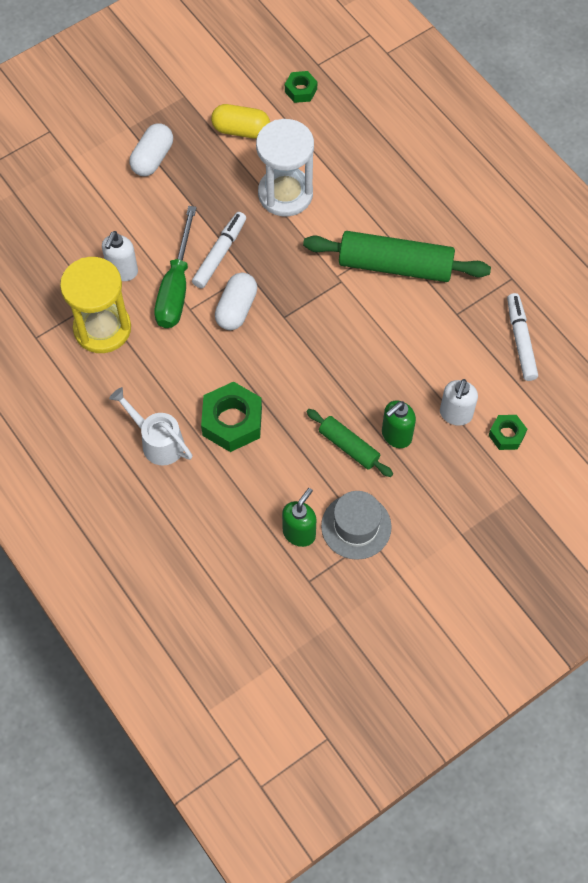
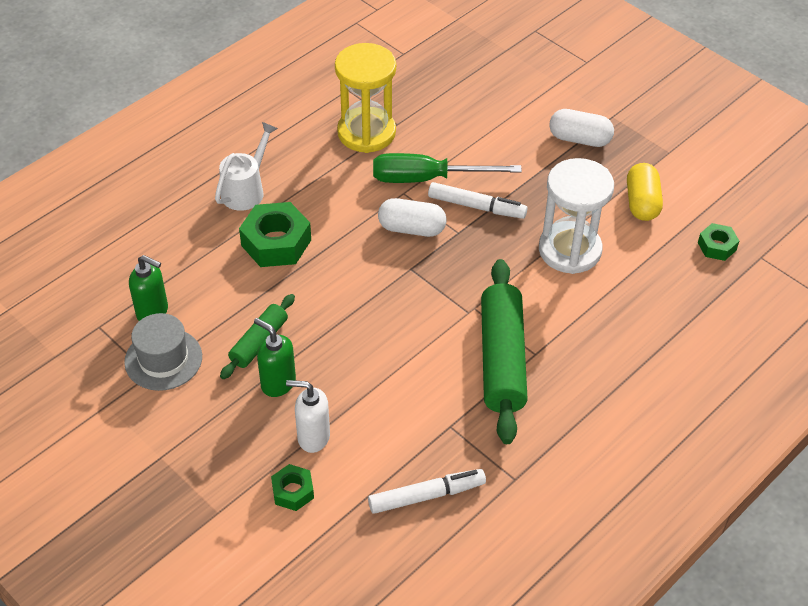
camera: 80 degrees right, 15 degrees down
(122, 271) = (436, 137): white soap dispenser -> none

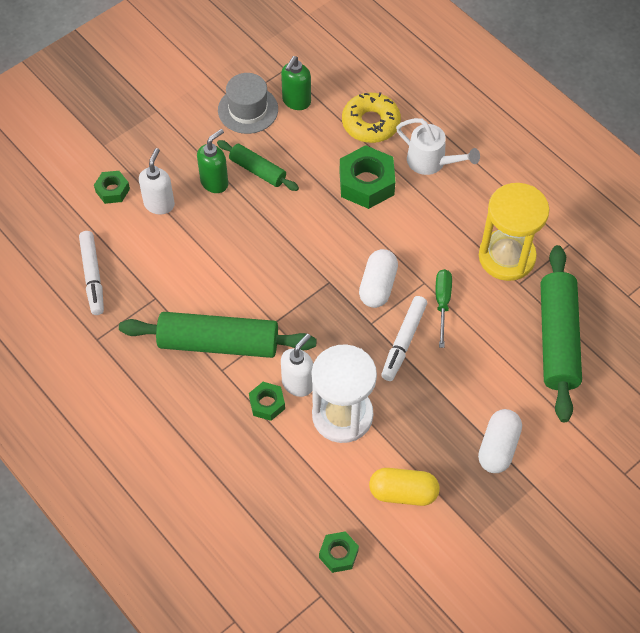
camera: 95 degrees right, 10 degrees up
(189, 242) = (370, 123): none -> yellow donut
(427, 179) = (442, 303): green screwdriver -> green screwdriver, size x0.61
(457, 99) = (557, 339): none -> green rolling pin
(540, 287) = (298, 384): none -> white soap dispenser
(569, 311) = (267, 404): none -> green nut

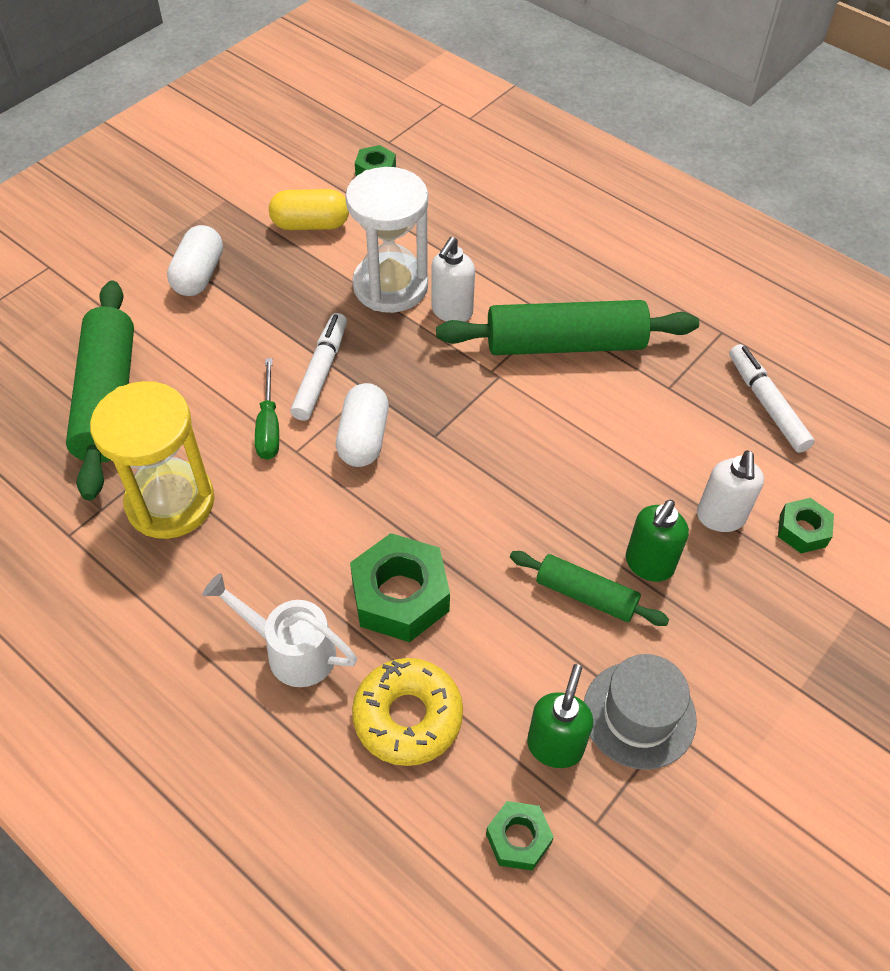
camera: 170 degrees right, 5 degrees down
(267, 404) = (484, 288): green nut -> green nut (518, 839)

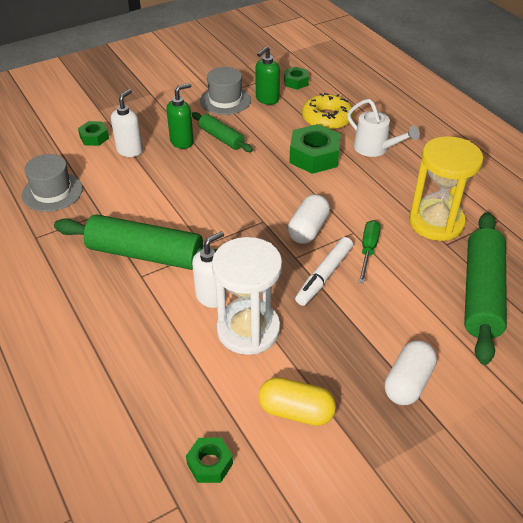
camera: 160 degrees left, 10 degrees down
(766, 404) = (52, 192): white marker -> grey hat

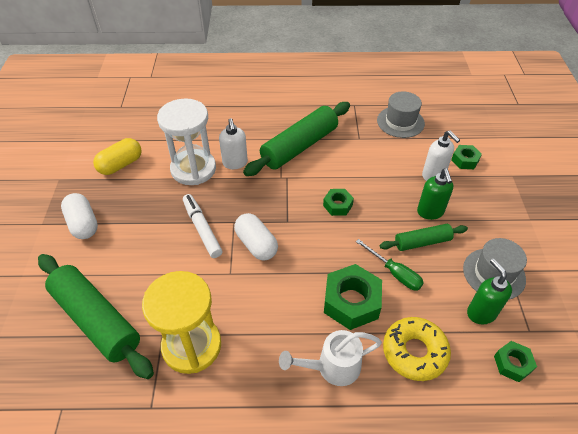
camera: 120 degrees right, 5 degrees up
(210, 464) = (128, 122): green nut -> green nut (337, 205)
(368, 250) = (203, 271): green screwdriver -> green screwdriver (394, 273)

